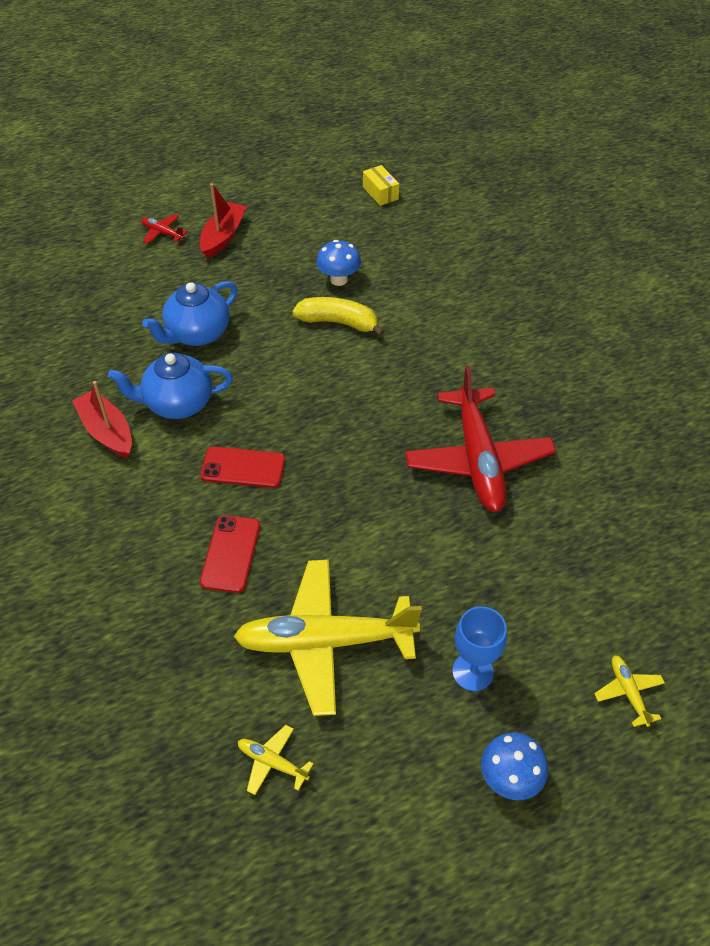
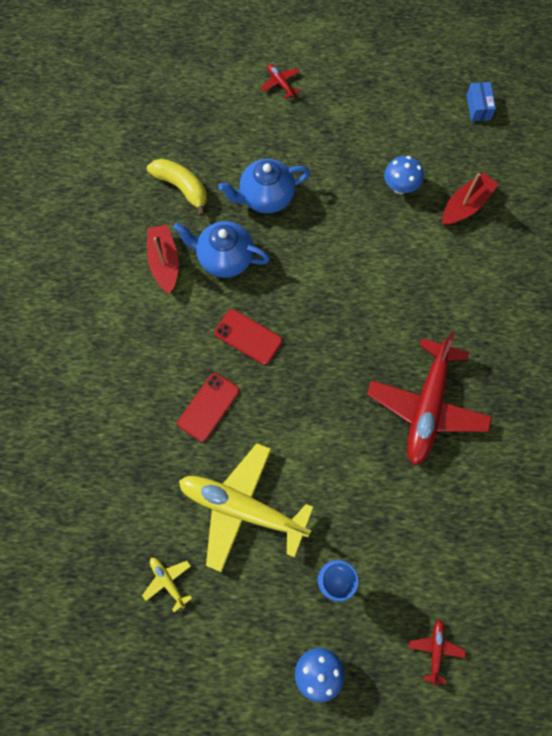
camera: 25 degrees right, 20 degrees up
(223, 236) = (327, 105): red boat -> red boat (465, 205)
(339, 322) = (380, 231): yellow banana -> yellow banana (182, 188)
(380, 193) = (478, 107): yellow box -> blue box
(628, 692) = (435, 649): yellow plane -> red plane

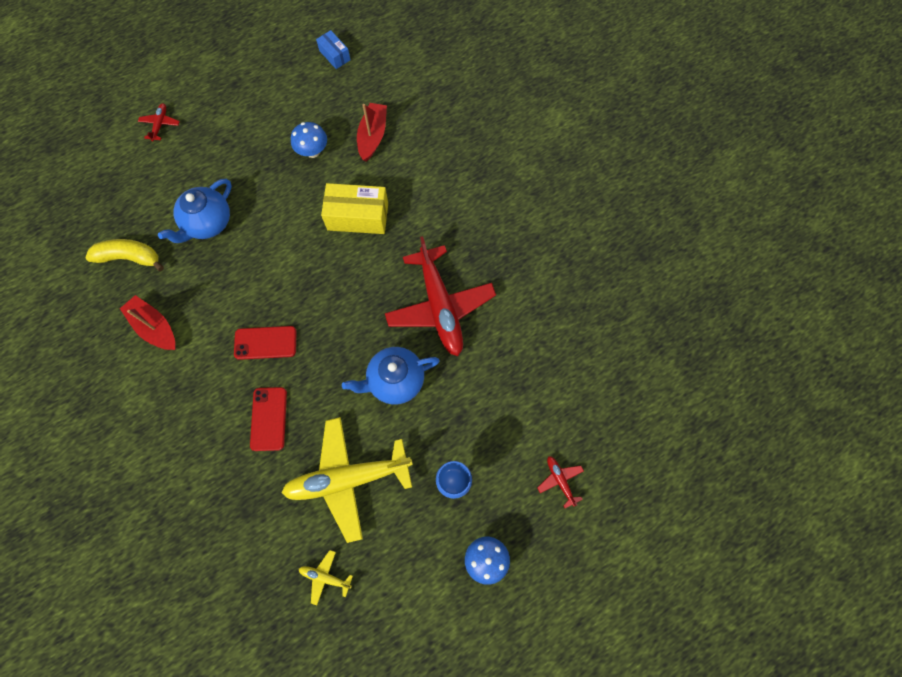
camera: 35 degrees left, 0 degrees up
(224, 258) = (204, 293): blue teapot -> blue teapot (395, 381)
(280, 83) = (160, 124): red plane -> red plane turned 75 degrees clockwise
(403, 273) = (358, 216): none -> yellow box

